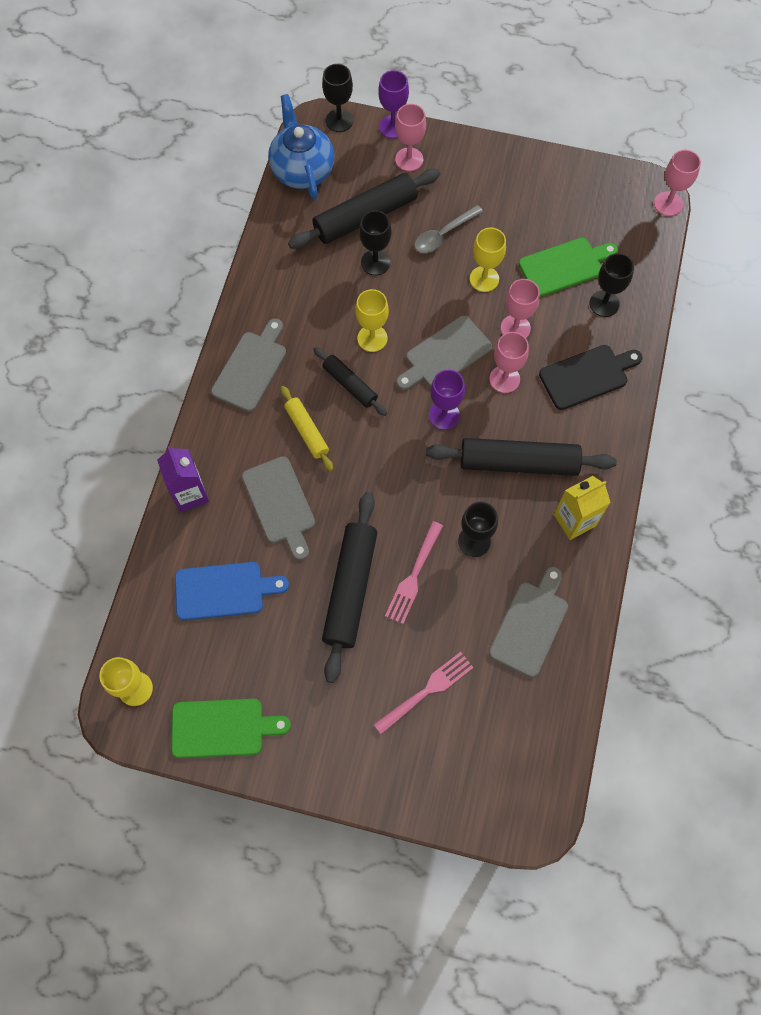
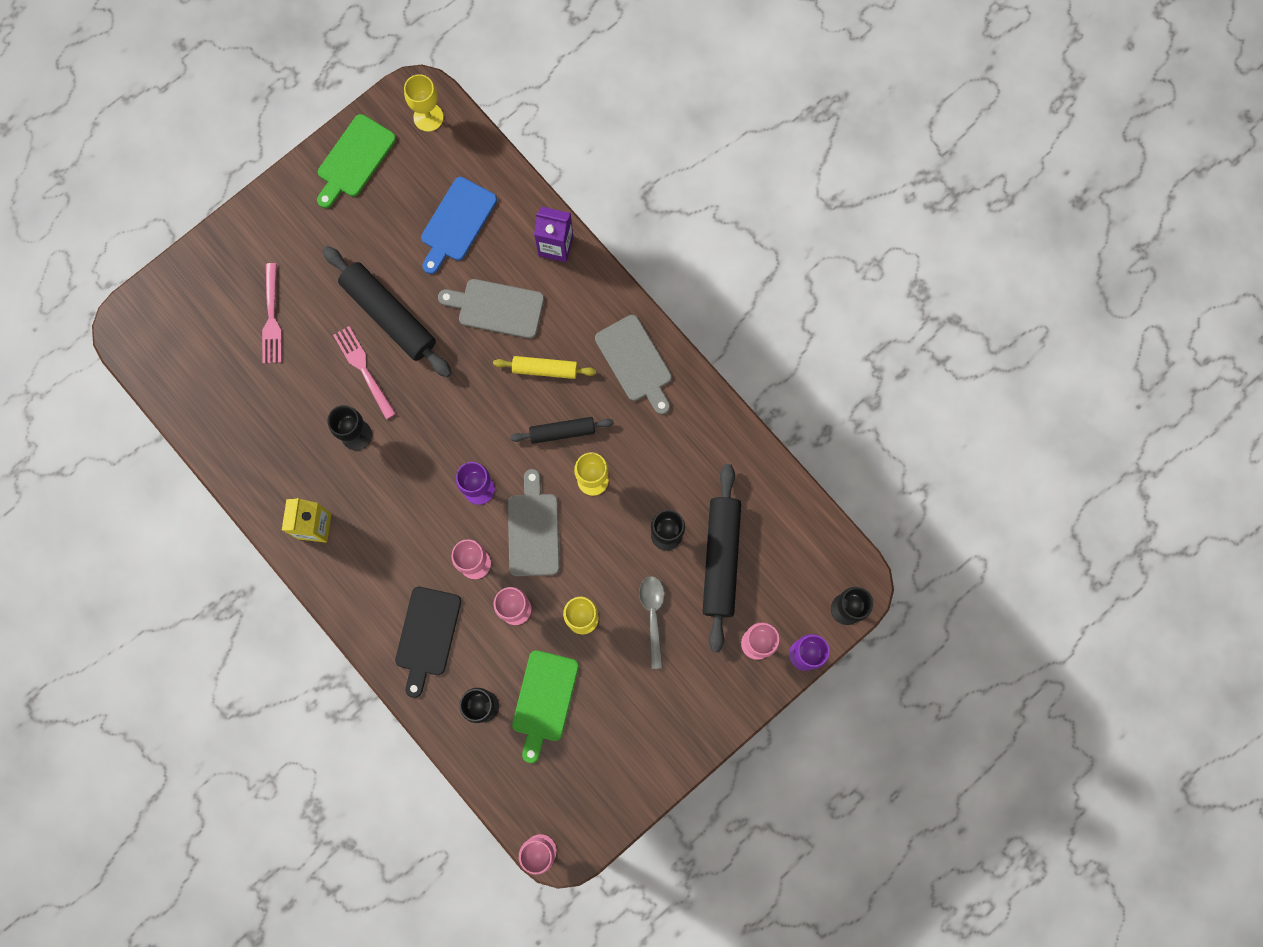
camera: 125 degrees right, 10 degrees up
(302, 170) = (812, 536): blue teapot -> none
(518, 463) = (394, 518): black rolling pin -> none
(530, 625) = (261, 428): grey cutting board -> none

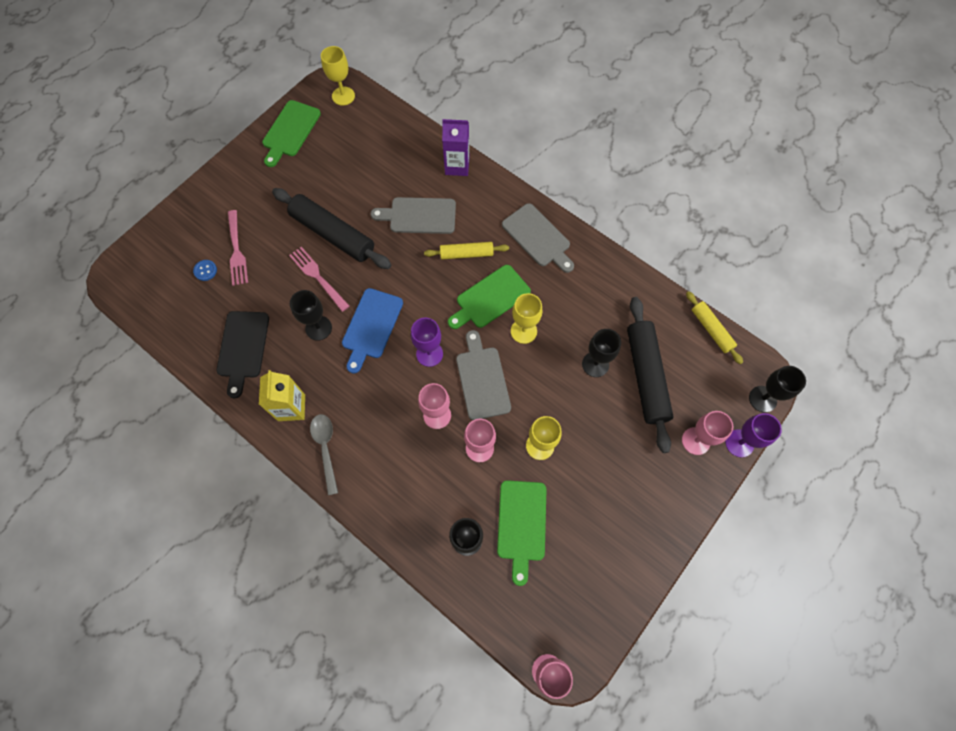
camera: 10 degrees left, 10 degrees down
(232, 338) = (205, 270): none -> blue button
(427, 635) = (405, 485): black cutting board -> black cutting board (243, 348)
(457, 223) = (377, 162): blue cutting board -> blue cutting board (371, 326)
(562, 432) = (490, 298): black rolling pin -> green cutting board
(653, 615) = (600, 433): grey spoon -> grey spoon (325, 448)
(812, 516) = (711, 330): none -> yellow rolling pin

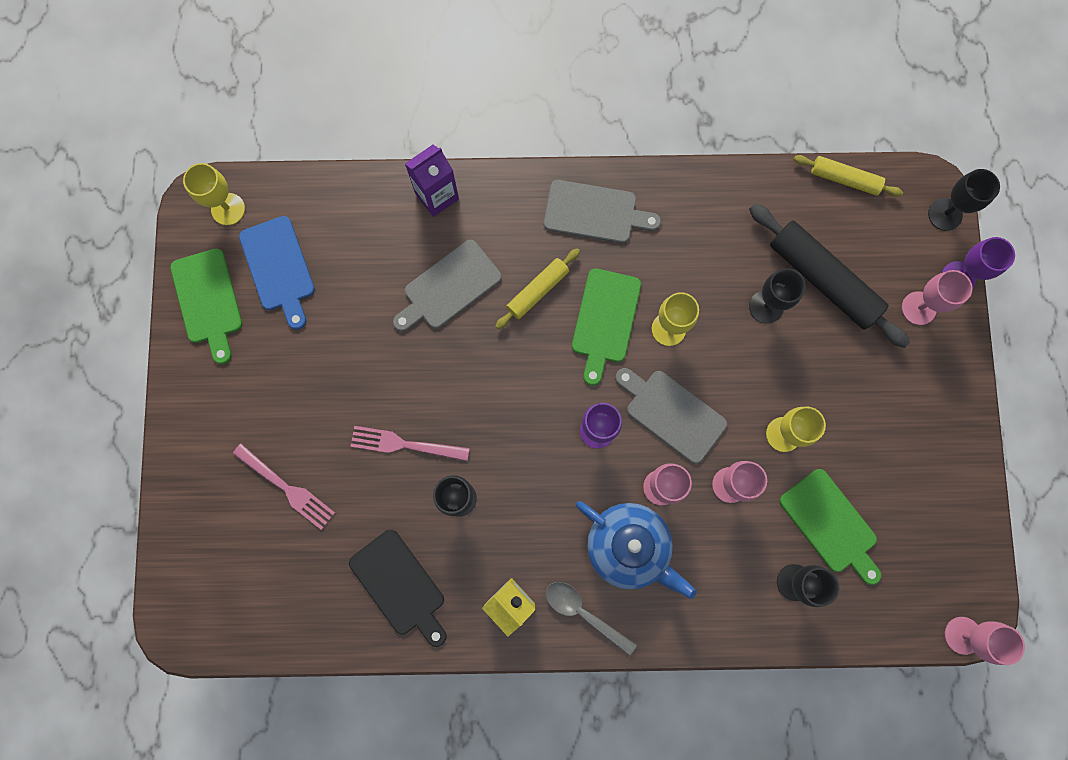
camera: 40 degrees left, 10 degrees up
(205, 270) = (274, 538): blue button -> none
(333, 234) = (375, 383): black rolling pin -> none
(371, 326) = (512, 451): blue cutting board -> blue cutting board (278, 268)
(386, 433) = (628, 547): none -> blue teapot

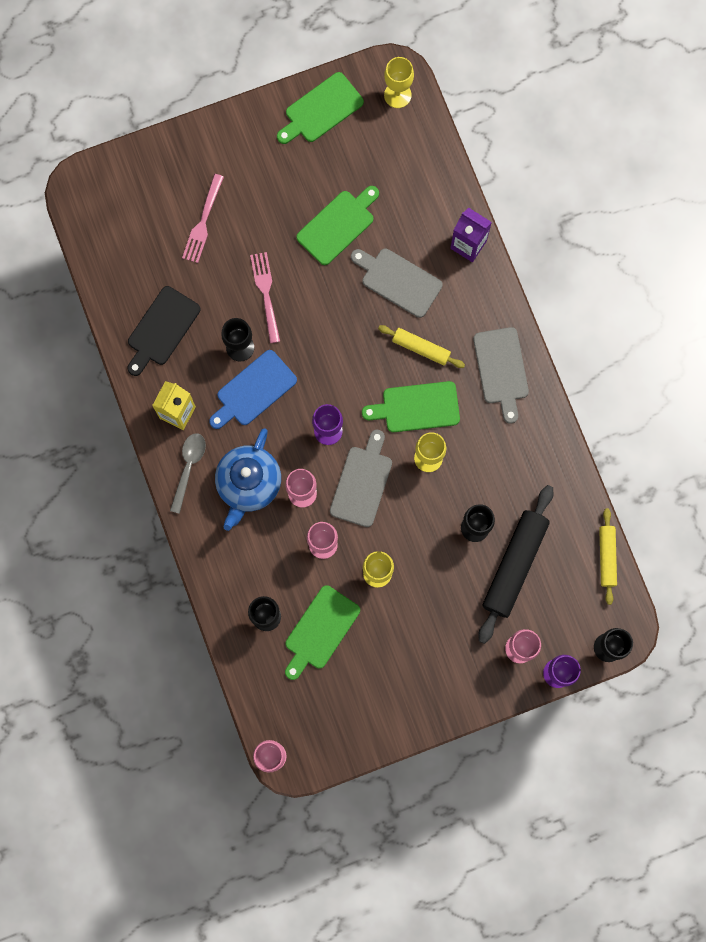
camera: 70 degrees right, 0 degrees up
(278, 268) = (366, 150): blue cutting board -> blue cutting board (254, 390)
(355, 331) = (338, 225): none -> green cutting board

